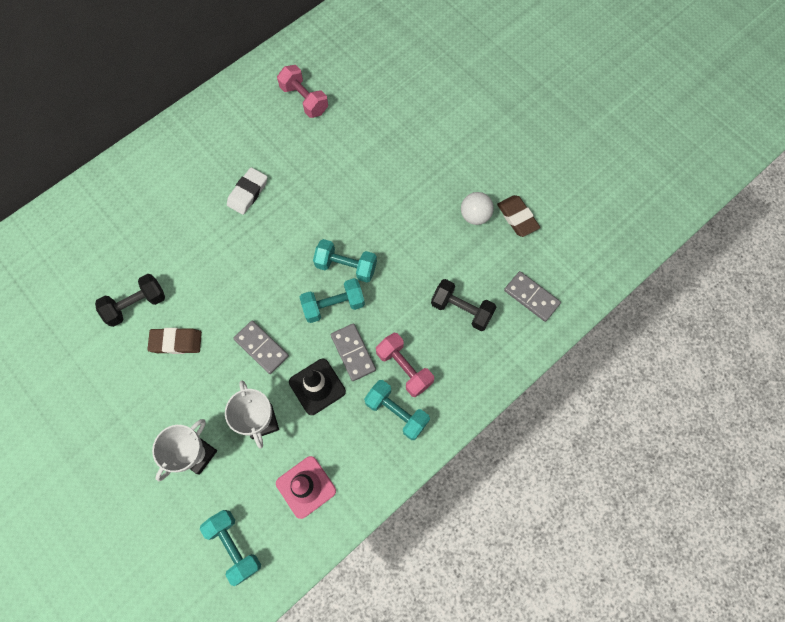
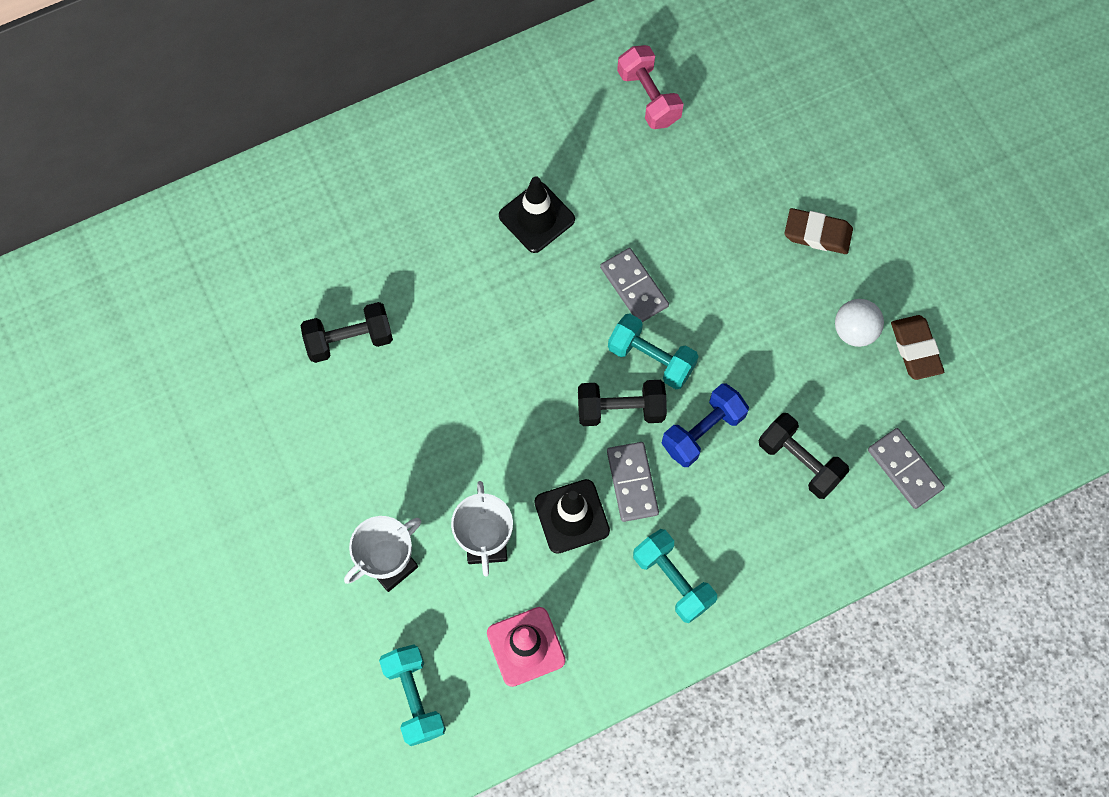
camera: 15 degrees right, 0 degrees up
(176, 342) = (393, 405): brown eraser -> brown eraser (817, 234)
(248, 193) = (536, 217): white eraser -> black traffic cone
(261, 347) = (508, 443): grey domino -> grey domino (634, 287)
(333, 305) = (620, 409): turquoise dumbbell -> black dumbbell
(392, 306) = (702, 431): none -> blue dumbbell
(404, 368) = (698, 522): pink dumbbell -> none

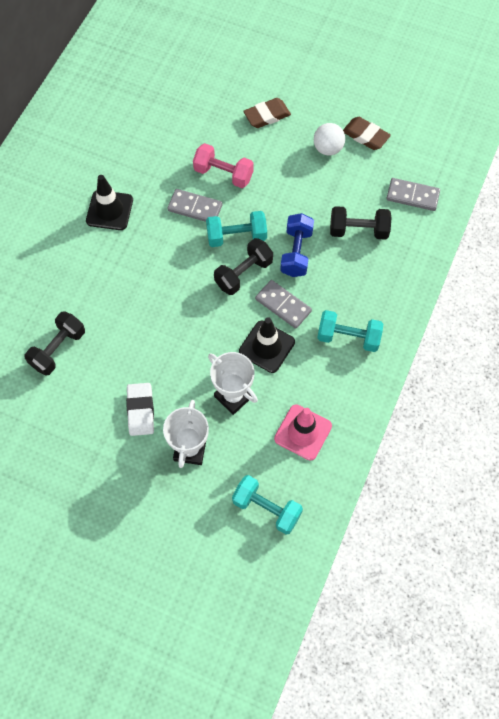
camera: 40 degrees left, 5 degrees down
(376, 479) = (140, 410): none -> white eraser
(648, 97) = (117, 109): pink dumbbell -> pink dumbbell (223, 174)

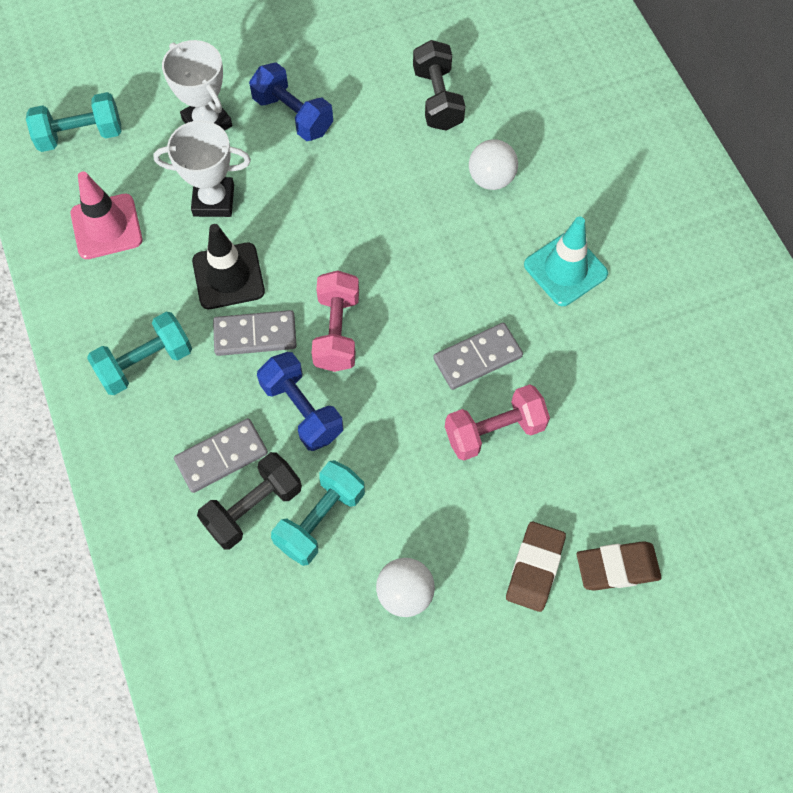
camera: 135 degrees right, 0 degrees up
(87, 282) = (491, 179): none -> white ball
(109, 210) = (565, 269): black traffic cone -> turquoise traffic cone
(140, 410) = (293, 115): white eraser -> blue dumbbell
(236, 236) = (391, 367): turquoise dumbbell -> turquoise dumbbell (320, 519)
(243, 273) = (337, 331): black dumbbell -> pink dumbbell
(365, 136) = (374, 665): brown eraser -> brown eraser (617, 567)
(412, 196) = (226, 626): grey domino -> grey domino (221, 457)

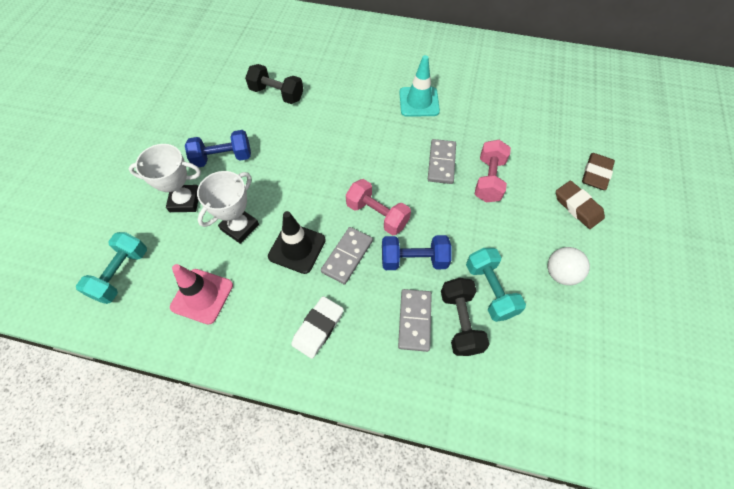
camera: 55 degrees left, 5 degrees down
(145, 363) = (318, 328): turquoise dumbbell -> white eraser
(491, 179) = (343, 100): white ball -> none

